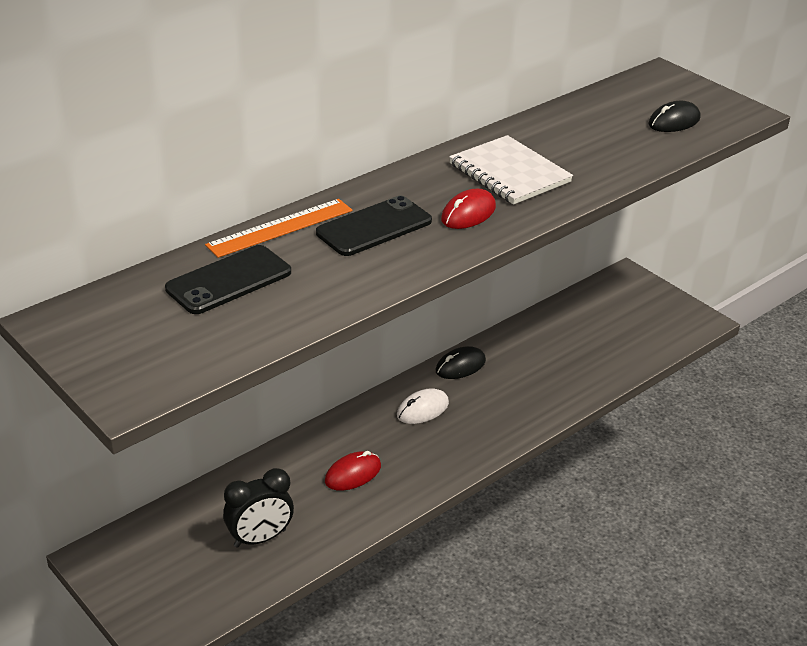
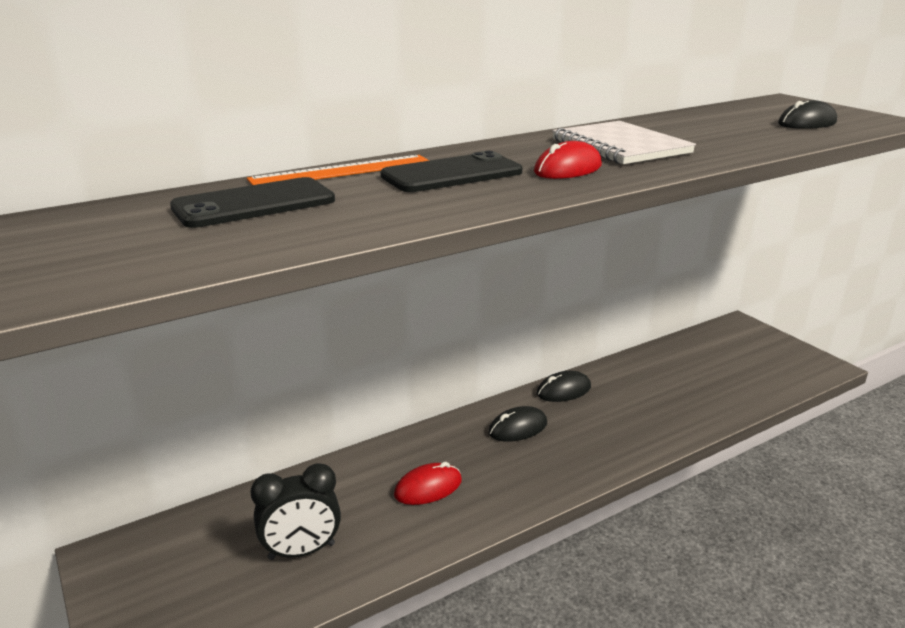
camera: 10 degrees right, 10 degrees down
(422, 409) = (518, 428): white mouse -> black mouse

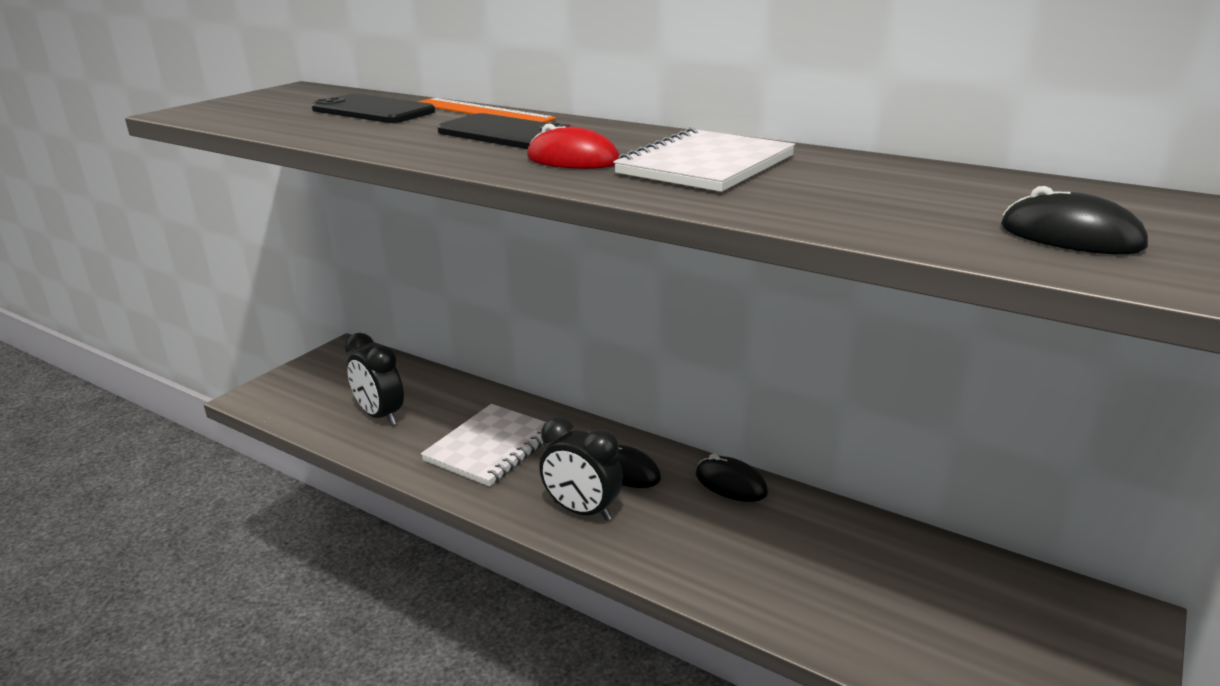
camera: 65 degrees right, 0 degrees up
(428, 488) = (491, 447): red mouse -> white notebook
(556, 463) = (582, 511): none -> black clock

